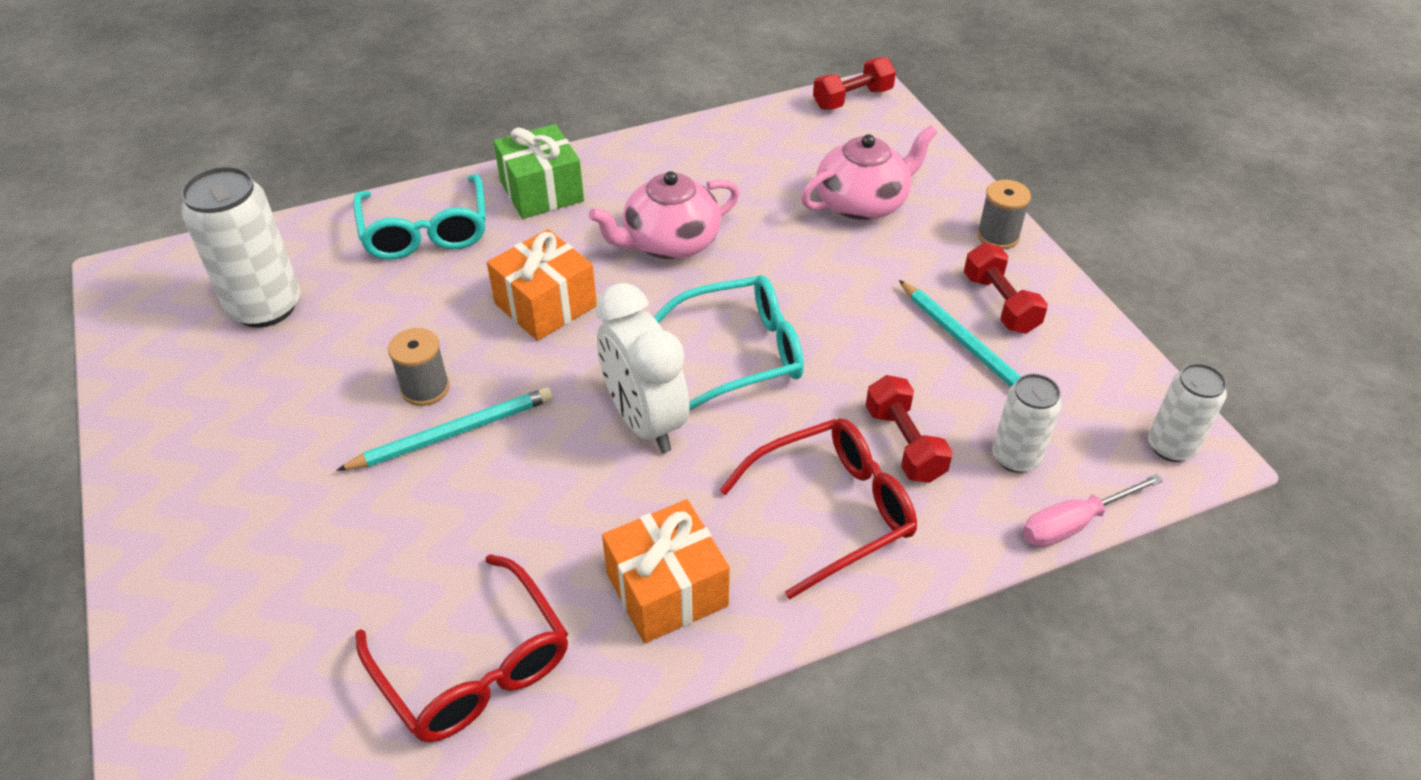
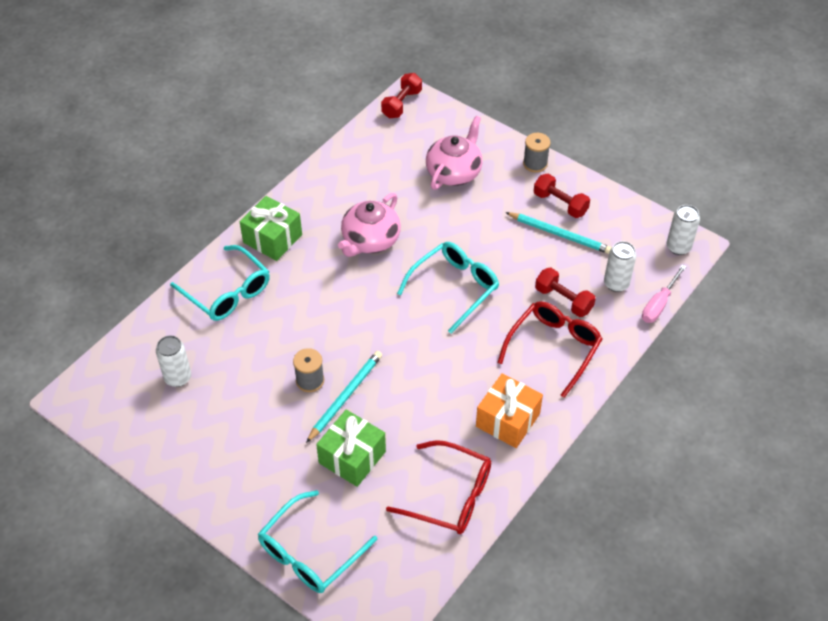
camera: 30 degrees left, 5 degrees up
(194, 640) = (310, 552): none -> turquoise glasses
(265, 307) = (178, 377): white can -> white can, size x0.59
(383, 526) = (352, 457): none -> green gift
(545, 305) = (333, 306): orange gift -> none
(644, 421) = (435, 346): white clock -> none

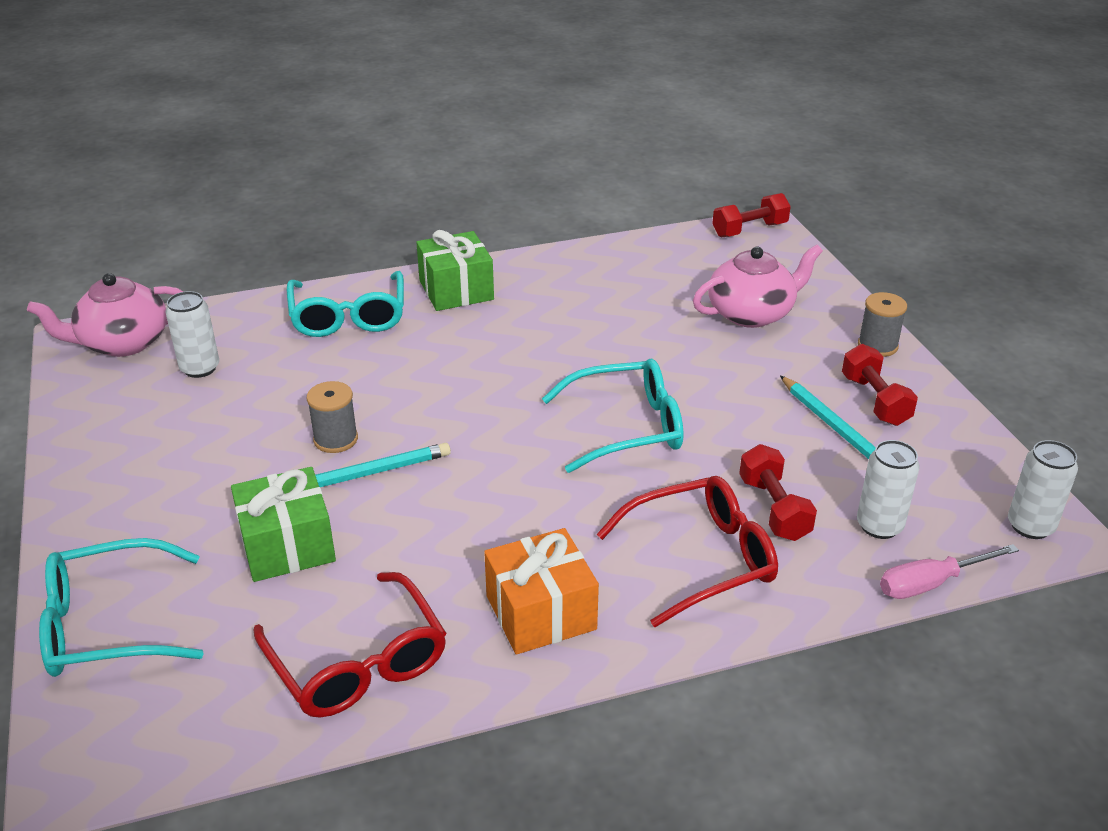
camera: 35 degrees right, 15 degrees down
(370, 240) = (569, 336): pink teapot -> pink teapot (123, 343)

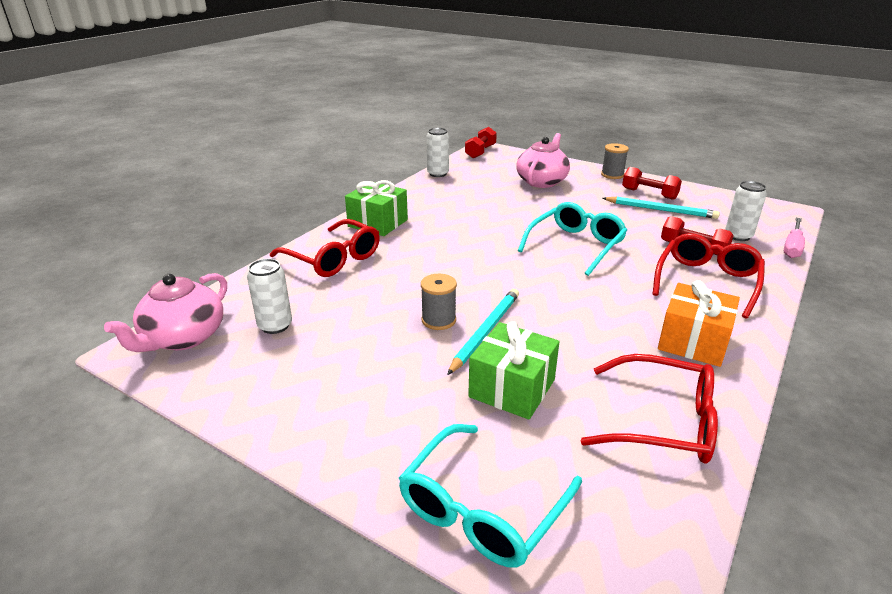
camera: 40 degrees left, 5 degrees down
(348, 316) = (332, 258): turquoise glasses -> red glasses
(1030, 526) = (779, 212): white can -> white can (438, 174)

